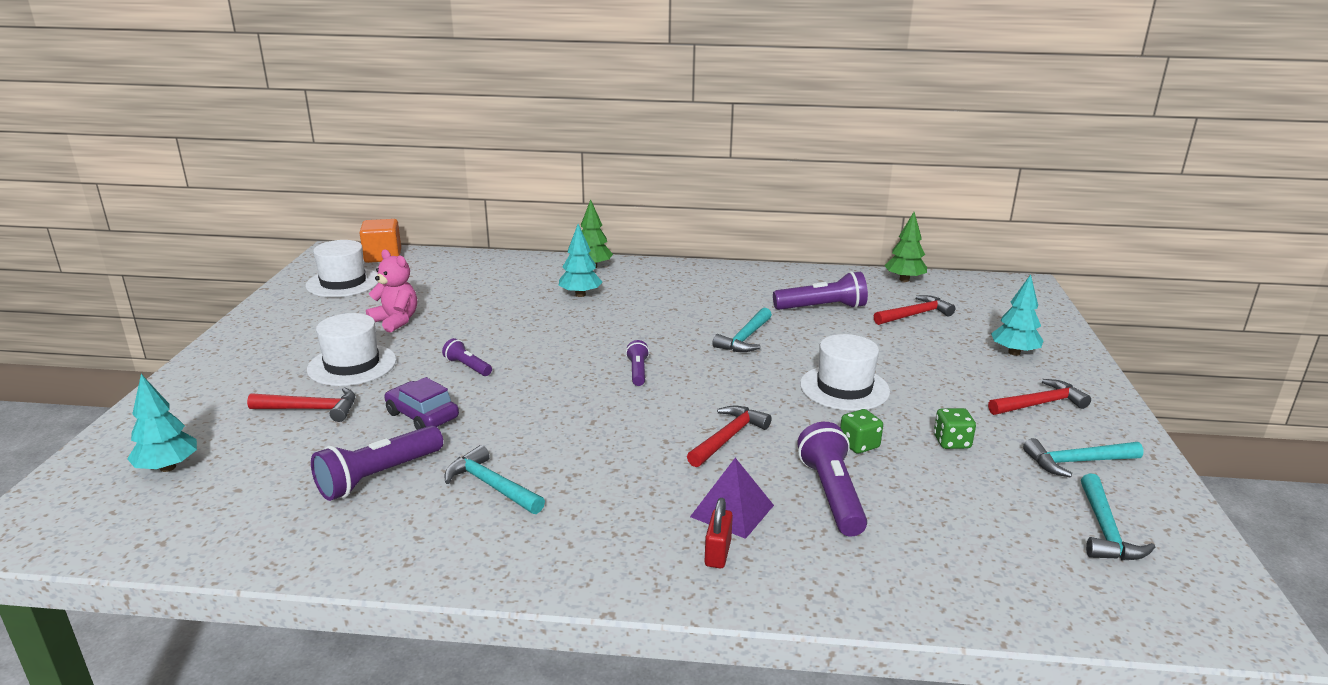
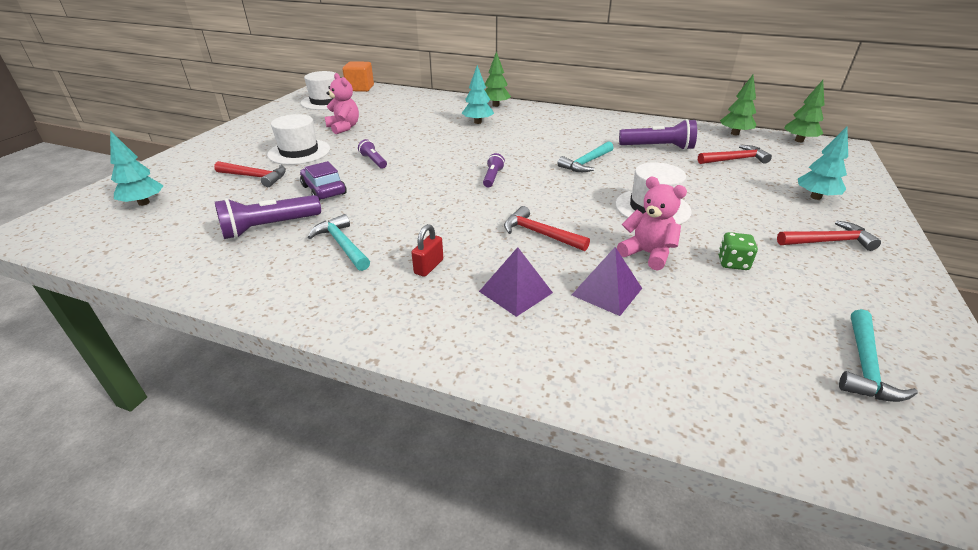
camera: 15 degrees right, 10 degrees up
(717, 553) = (487, 325): red padlock -> red padlock (428, 266)
(728, 437) = (539, 234): red hammer -> red hammer turned 105 degrees counterclockwise
(832, 494) = (607, 291): purple flashlight -> purple pyramid
(859, 445) = (647, 254): green dice -> pink teddy bear
(977, 282) = (799, 140): none -> green tree
(1076, 462) = (851, 297): turquoise hammer -> none

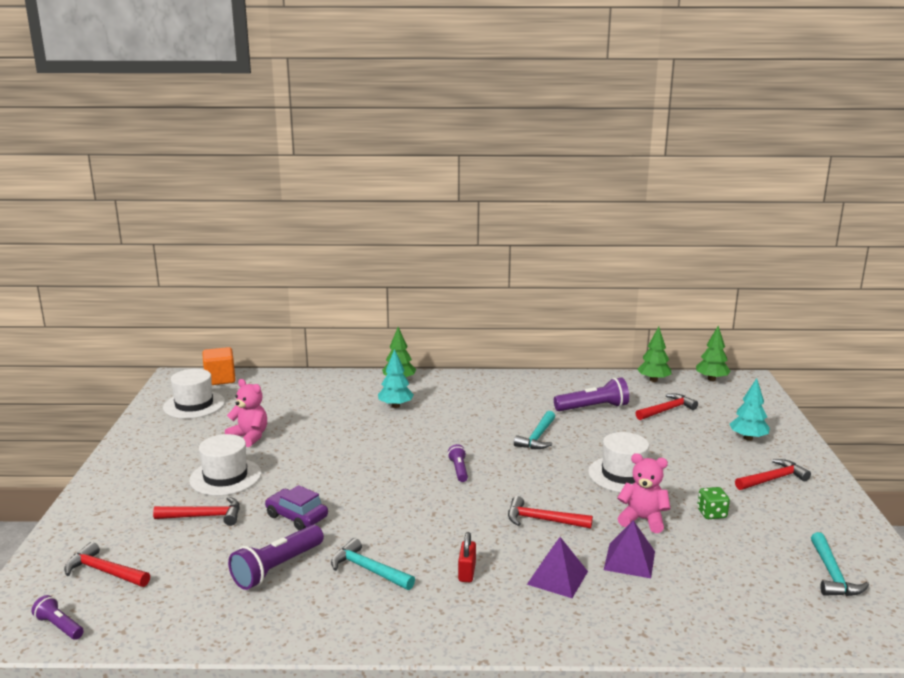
camera: 20 degrees left, 15 degrees down
(144, 203) = (104, 571): turquoise tree -> red hammer
(374, 161) = (321, 473): purple flashlight -> purple flashlight (59, 626)

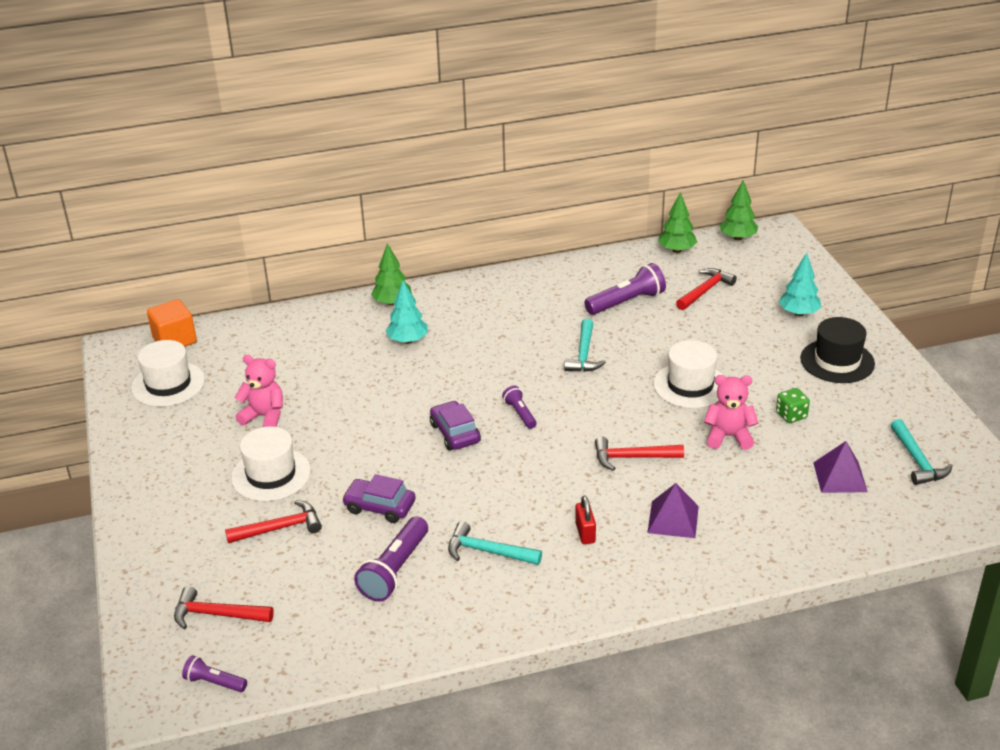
camera: 15 degrees left, 15 degrees up
(394, 474) = (455, 433): none -> purple car
(629, 560) = (732, 485): purple pyramid -> purple pyramid (840, 477)
(773, 479) = (837, 361): red hammer -> black hat

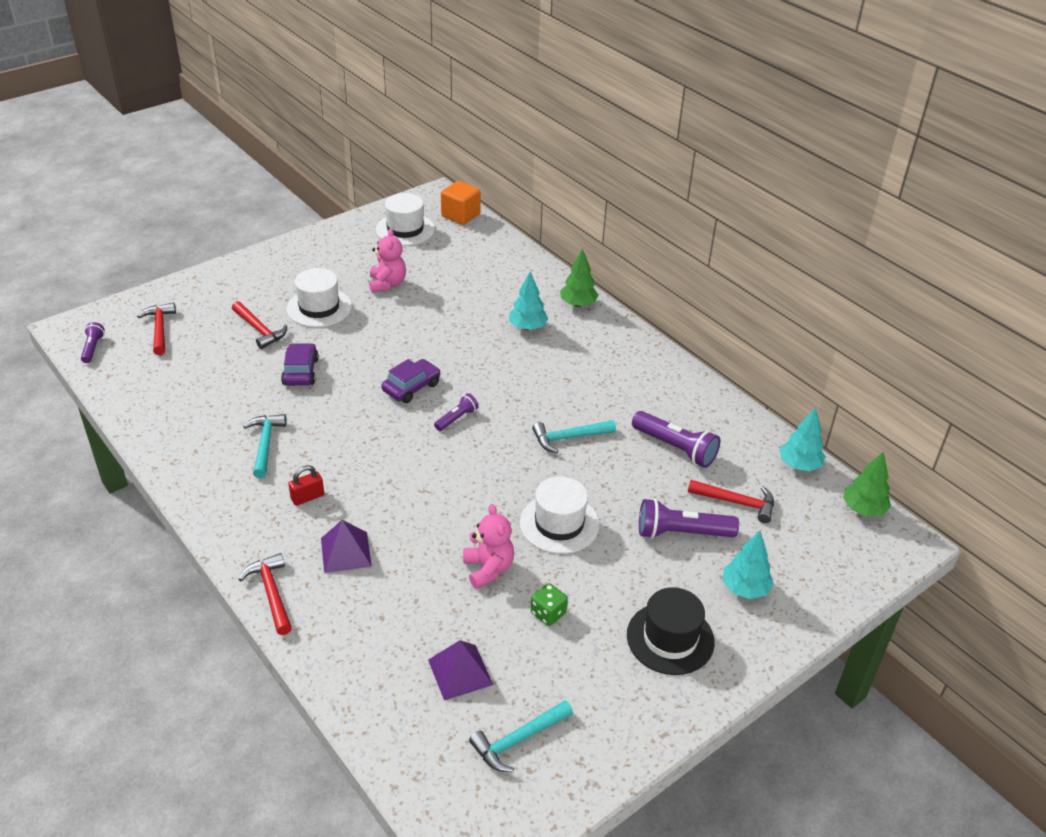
camera: 65 degrees right, 5 degrees up
(395, 570) = (229, 399): purple flashlight -> purple flashlight (682, 533)
(632, 457) = (425, 505): red hammer -> red hammer (271, 593)
(676, 250) = (799, 465): green tree -> turquoise tree

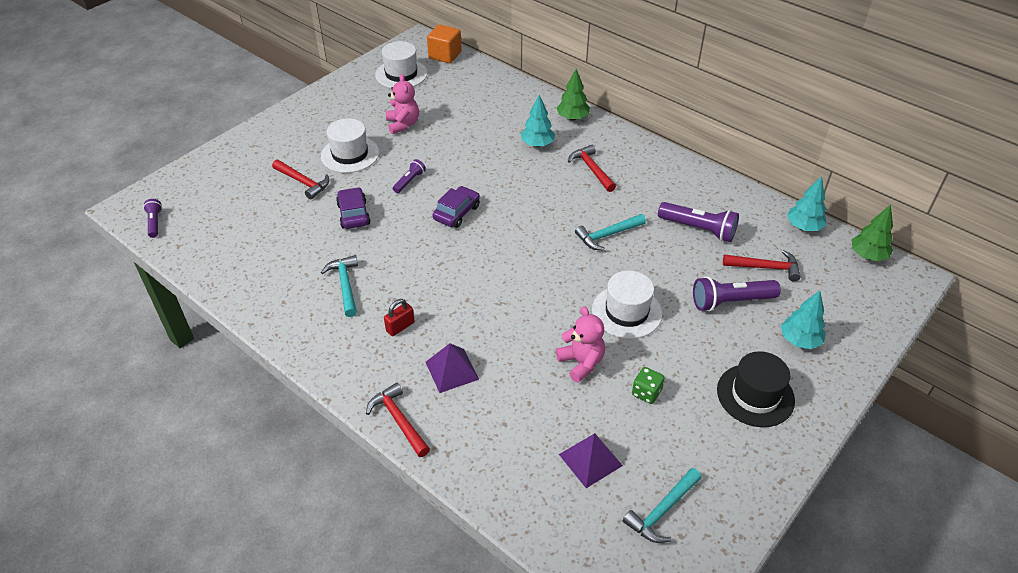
camera: 10 degrees left, 5 degrees up
(160, 329) = (211, 195): red hammer -> red hammer (591, 169)
(457, 418) = (506, 234): purple flashlight -> purple flashlight (409, 181)

